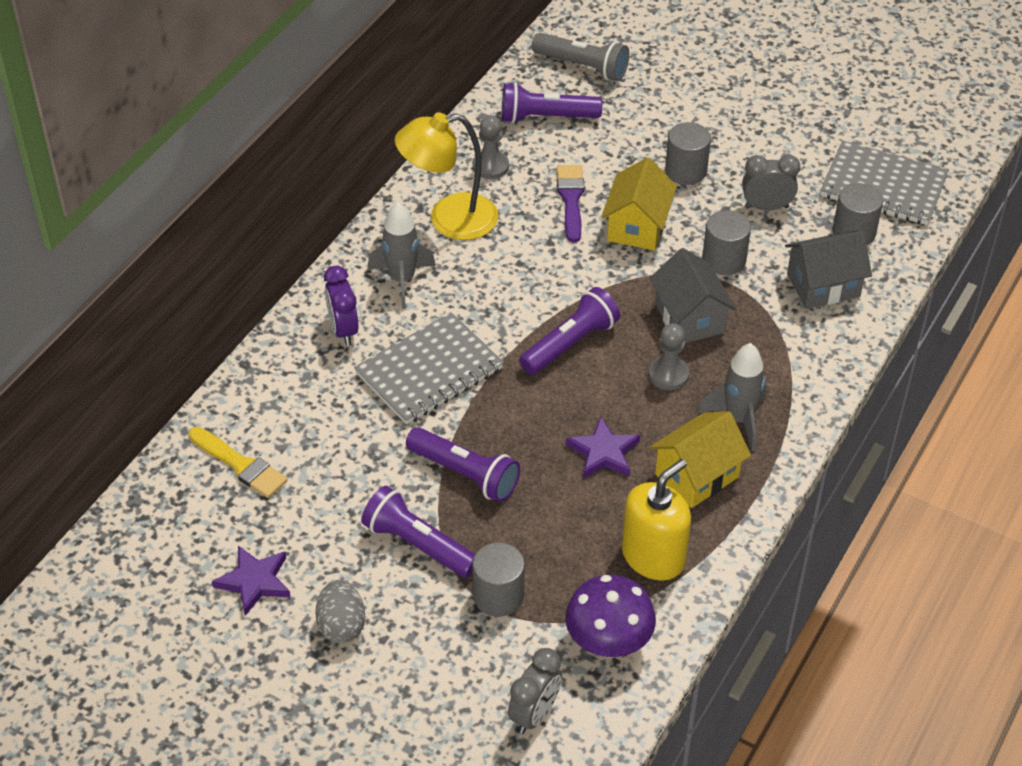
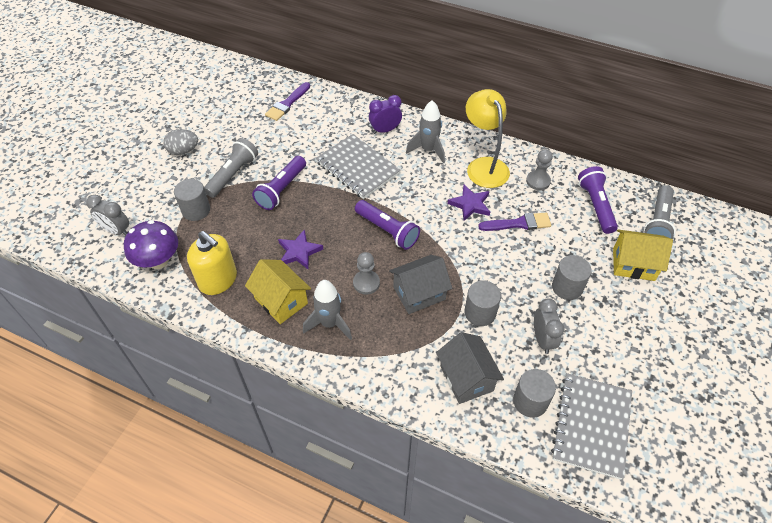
camera: 85 degrees right, 5 degrees up
(240, 465) = (287, 104): yellow brush -> purple brush
(255, 582) = (213, 118): purple star -> purple star (470, 204)
(418, 544) = (233, 174): purple flashlight -> grey flashlight
(637, 226) = (501, 261): yellow house -> yellow house (633, 264)

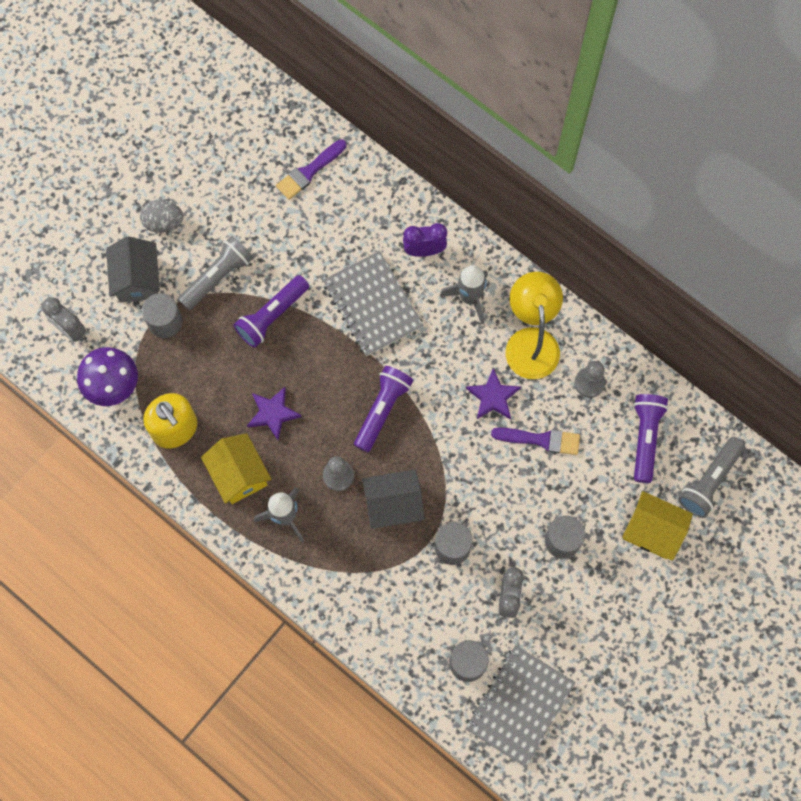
camera: 15 degrees right, 20 degrees up
(387, 231) = (382, 410): purple flashlight -> purple flashlight turned 120 degrees counterclockwise
(466, 378) = (411, 620): grey house -> grey house (137, 279)

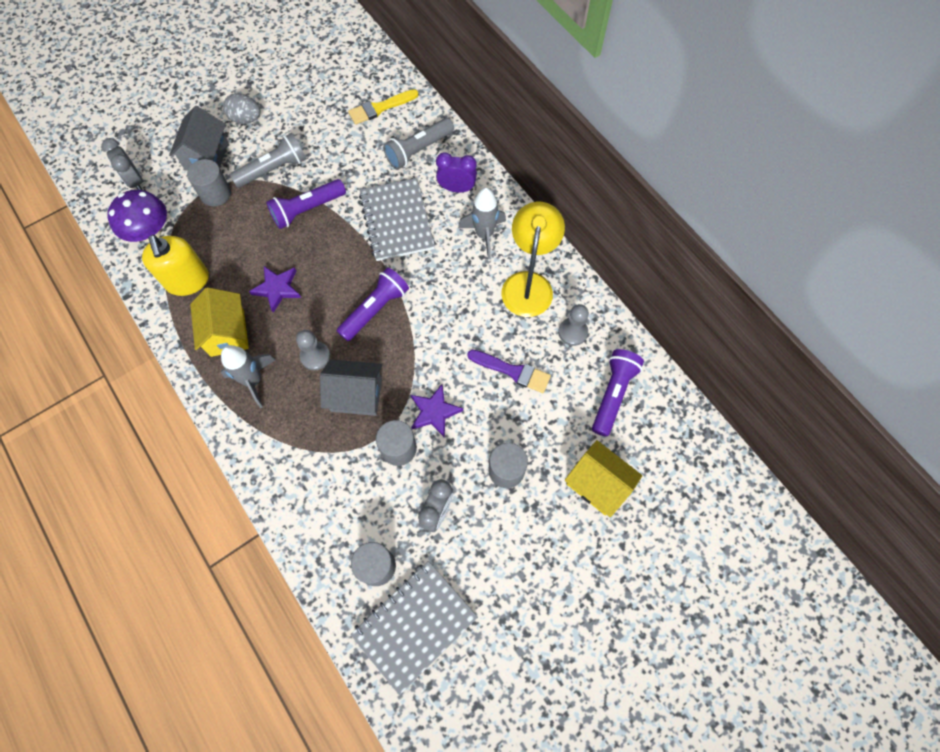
camera: 15 degrees right, 5 degrees down
(309, 171) = (380, 108): purple brush -> yellow brush
(493, 397) = (479, 323): purple star -> purple star (434, 412)
(709, 481) = (666, 451): grey flashlight -> grey flashlight (418, 150)

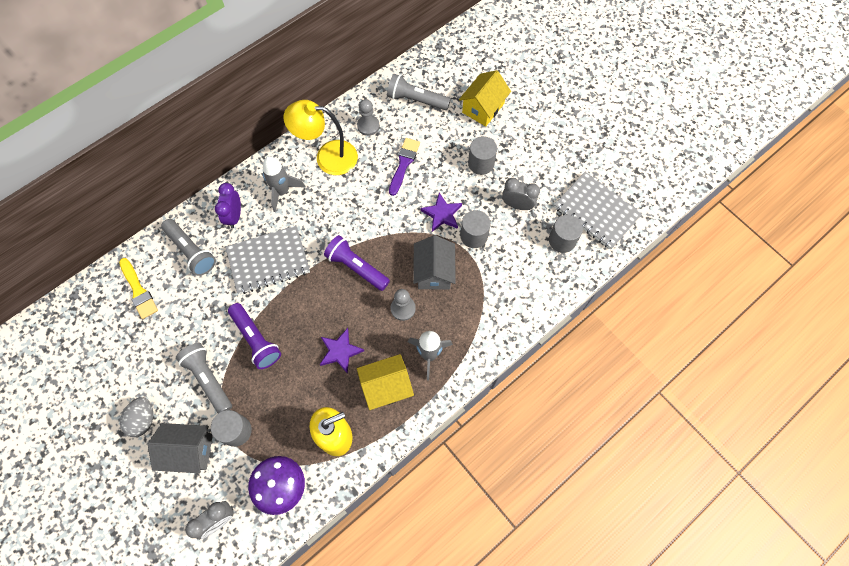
camera: 95 degrees left, 0 degrees up
(613, 394) = (416, 100): purple flashlight -> grey flashlight

